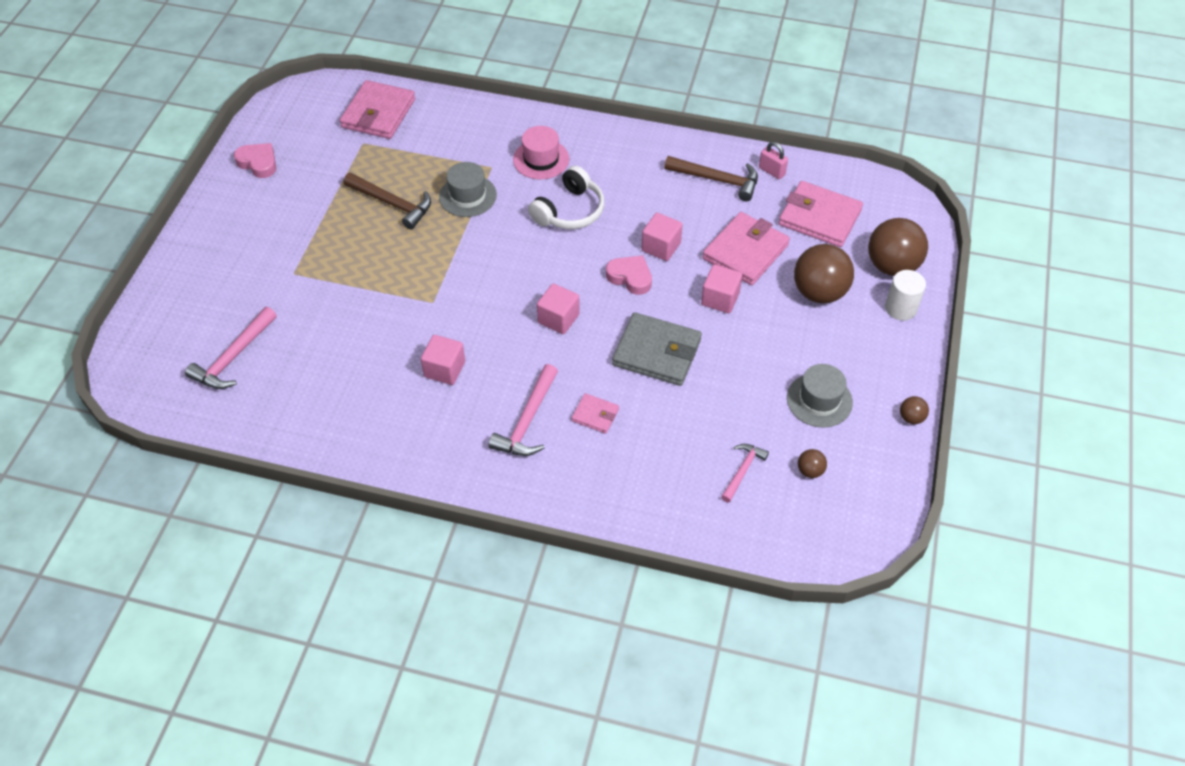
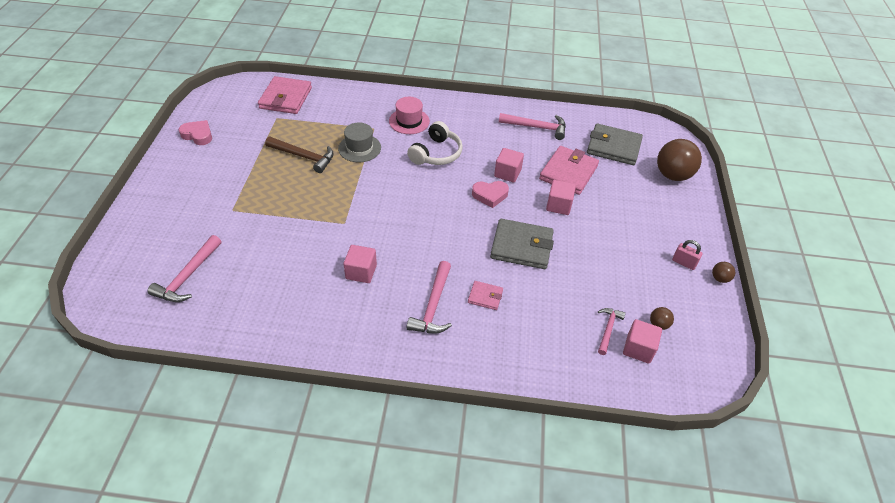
camera: 10 degrees left, 5 degrees down
(558, 319) = (442, 228): pink cube -> pink cube (638, 349)
(630, 277) = (490, 195): pink heart -> pink heart turned 150 degrees clockwise
(717, 180) = (536, 127): brown hammer -> pink hammer
(771, 171) = (572, 120): pink padlock -> pink padlock (683, 263)
(819, 217) = (613, 147): pink wallet -> grey wallet
(819, 292) = (628, 196): brown ball -> none
(819, 400) = (650, 271): grey hat -> none
(900, 308) = (687, 203): white cylinder -> none

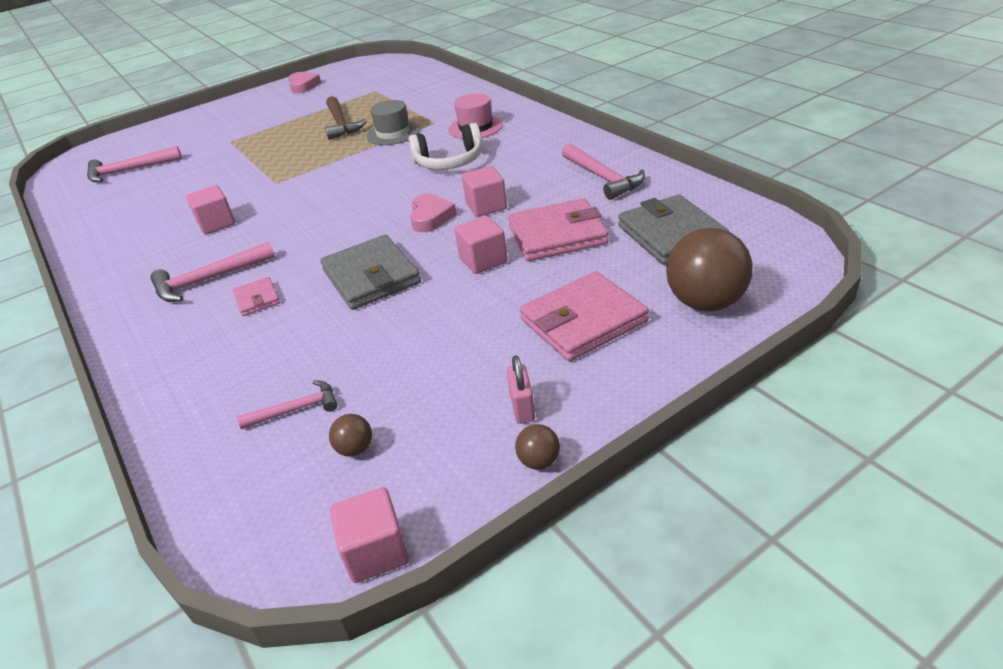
camera: 55 degrees right, 10 degrees down
(286, 98) = (408, 79): pink wallet -> pink wallet (583, 321)
(490, 195) = (430, 217): pink heart -> pink heart turned 135 degrees counterclockwise
(638, 349) = (285, 454): pink cube -> pink cube (376, 551)

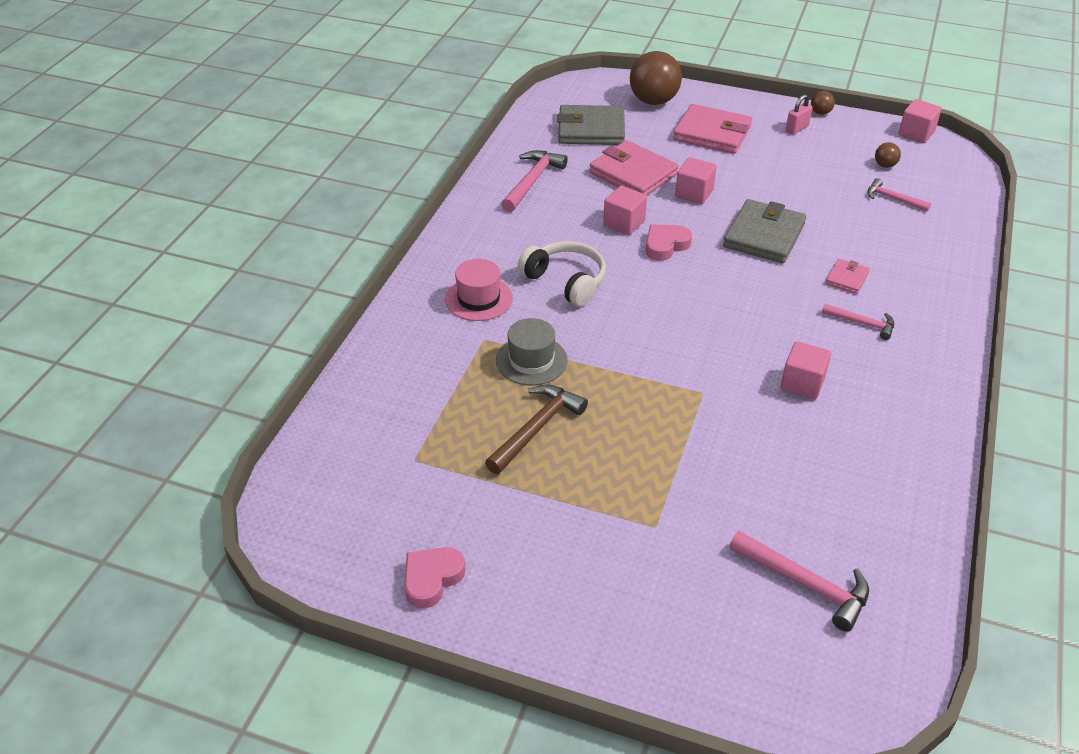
camera: 130 degrees left, 5 degrees up
(209, 280) = (862, 323): pink hammer -> pink hammer, size x0.63
(671, 234) = (591, 129): grey wallet -> grey wallet turned 60 degrees clockwise

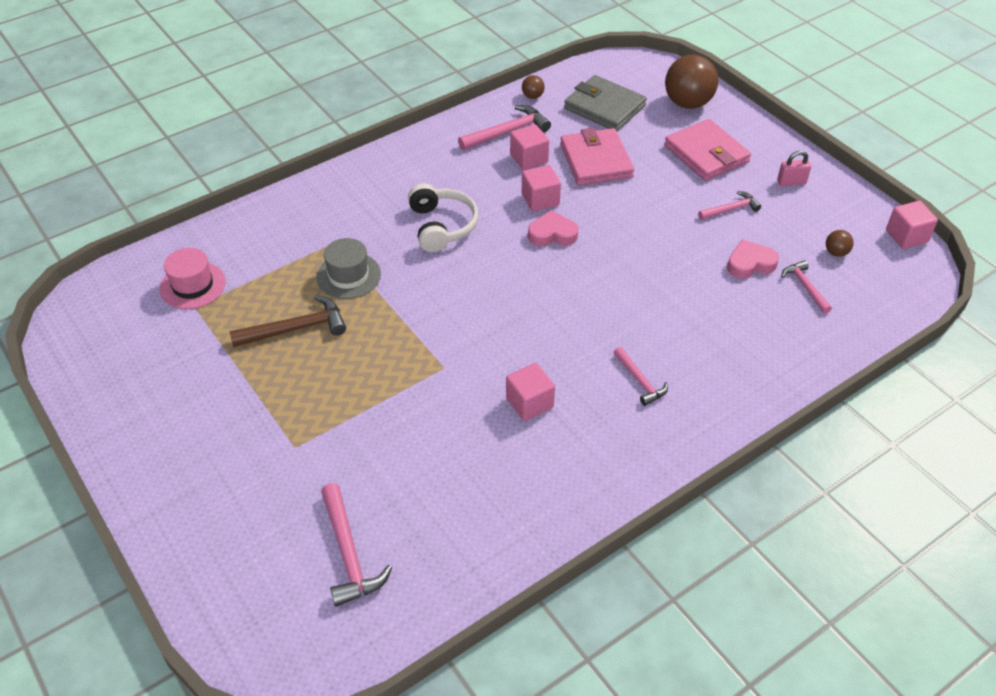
camera: 35 degrees right, 5 degrees up
(432, 579) = (118, 395): pink heart -> pink heart (750, 264)
(479, 299) = (364, 209): pink hat -> pink hat (193, 285)
(694, 193) = (627, 200): pink cube -> pink cube (529, 158)
(764, 235) = (645, 264): grey wallet -> none
(777, 166) = (731, 209): none -> pink hammer
(820, 113) = (832, 177): brown ball -> brown ball (532, 96)
(847, 278) = (673, 336): pink wallet -> none

